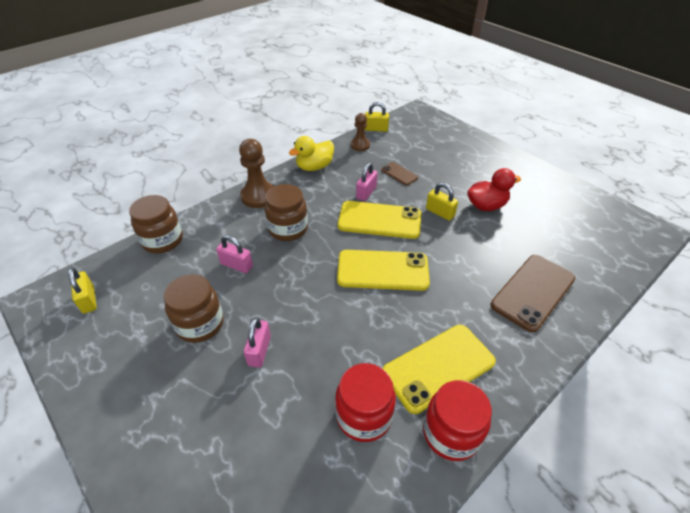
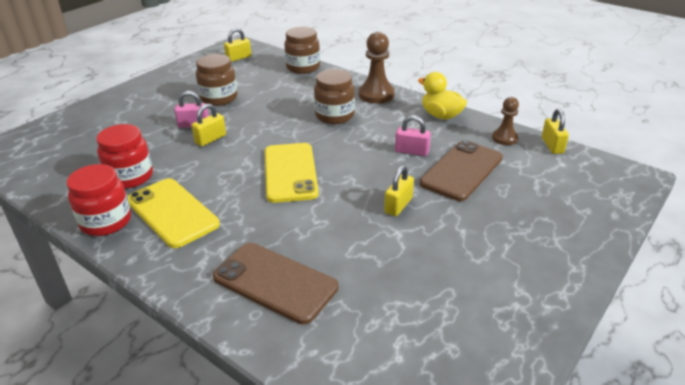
camera: 80 degrees right, 10 degrees down
(236, 265) = (282, 101): pink padlock -> none
(300, 333) = (210, 139): none -> yellow padlock
(379, 220) = (367, 164): yellow phone -> none
(399, 174) = (462, 171): brown phone -> brown phone, size x2.01
(486, 206) = (430, 245): red duck -> none

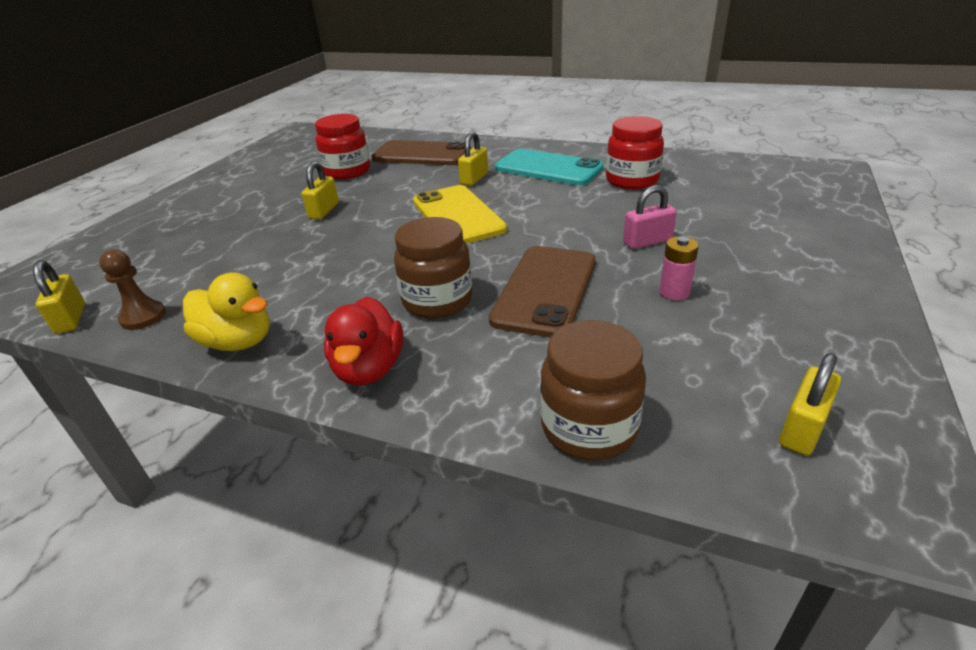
camera: 165 degrees right, 0 degrees up
(106, 221) = (598, 154): red jar -> red jar (347, 171)
(172, 212) = (548, 168): yellow phone -> turquoise phone
(210, 139) = (596, 229): yellow padlock -> yellow padlock (474, 179)
(219, 98) = (674, 292): brown jar -> pink battery
(376, 95) = (369, 369): brown pawn -> red duck
(412, 151) = (303, 267): pink padlock -> none
(462, 171) = (238, 256): brown phone -> brown phone (545, 290)

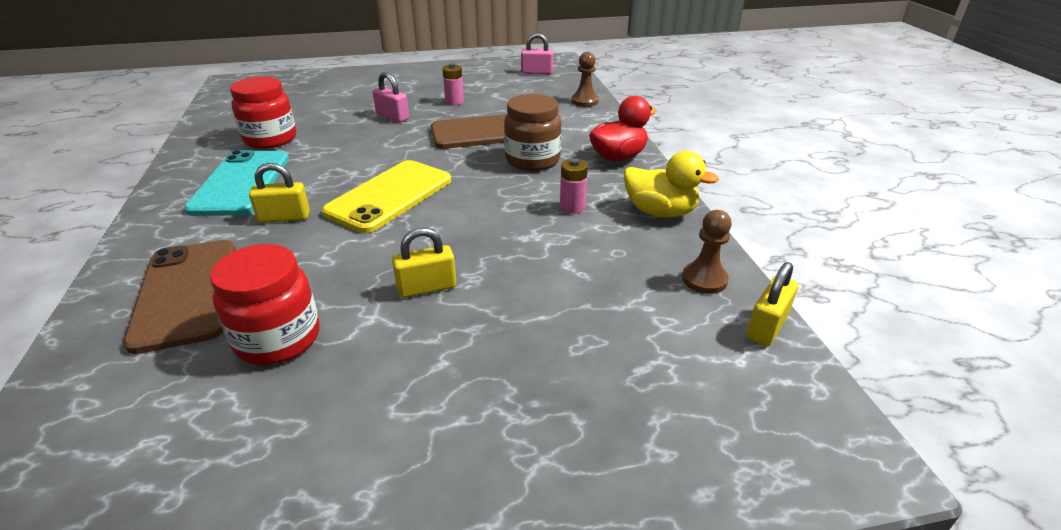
camera: 125 degrees left, 0 degrees up
(238, 341) = (660, 212): yellow duck -> yellow duck turned 120 degrees clockwise
(322, 293) = (572, 207): none -> pink battery
(589, 427) = (584, 101): brown jar -> brown pawn
(802, 429) = (537, 72): yellow padlock -> pink padlock

